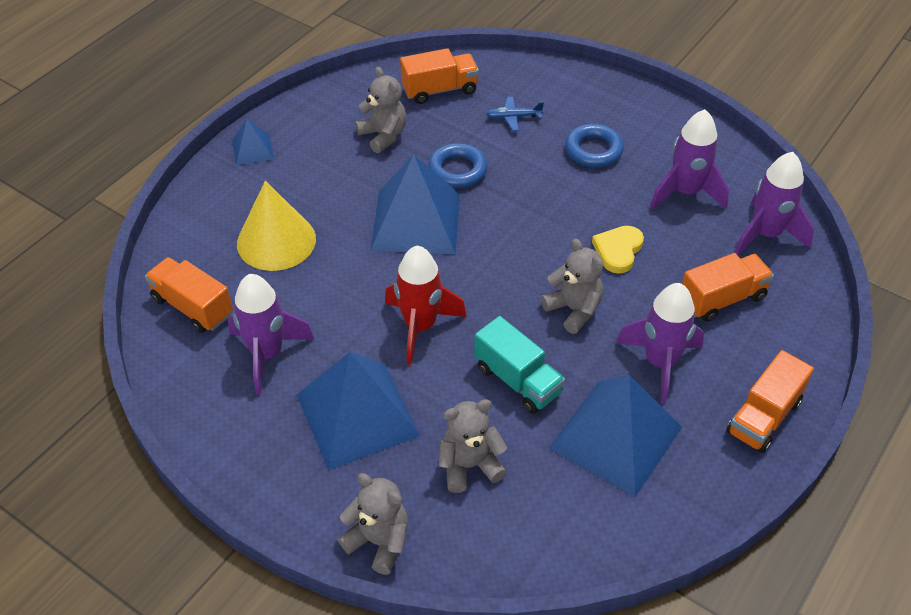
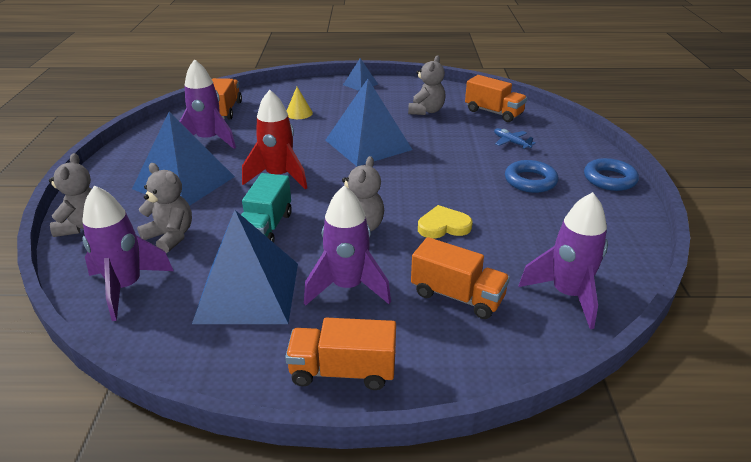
camera: 55 degrees right, 15 degrees down
(276, 241) = (299, 113): yellow cone -> yellow cone, size x0.50
(457, 170) = (432, 142): blue ring -> blue ring (609, 179)
(685, 192) = (551, 235): purple rocket -> purple rocket (126, 287)

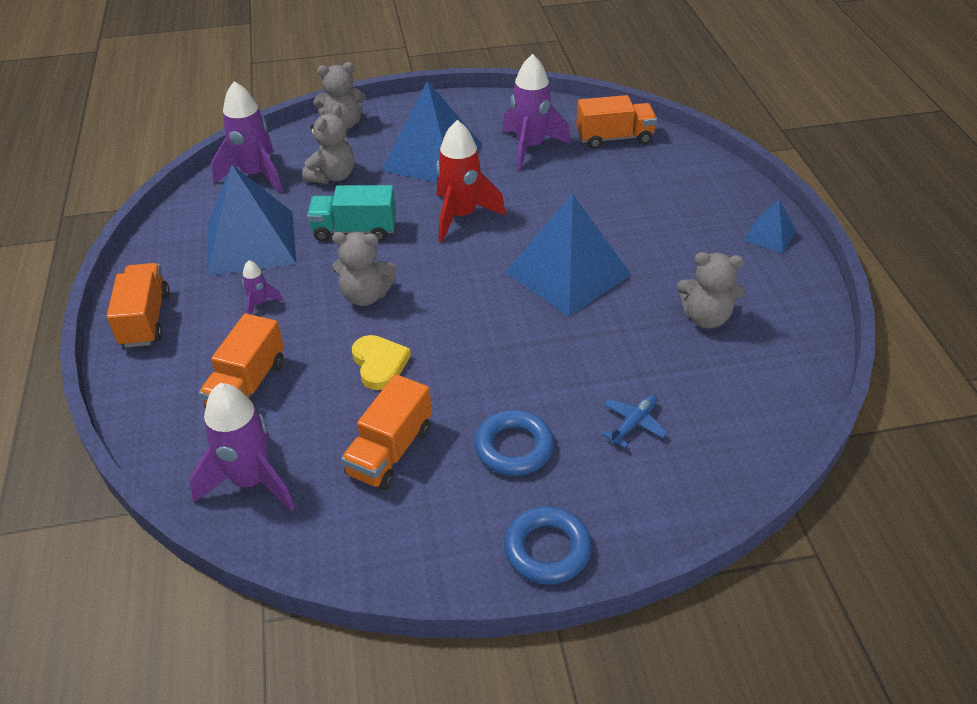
camera: 80 degrees right, 10 degrees up
(299, 113) = (636, 197): yellow cone -> none
(347, 287) = (259, 304): purple rocket -> purple rocket, size x0.47
(493, 112) = (741, 398): orange truck -> orange truck (390, 451)

